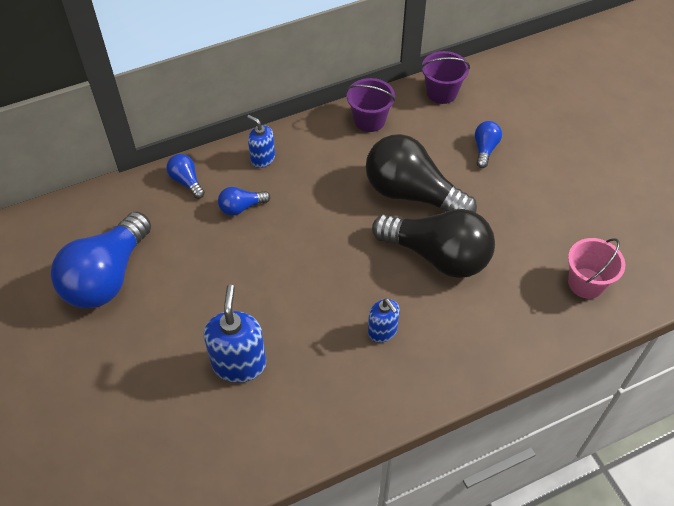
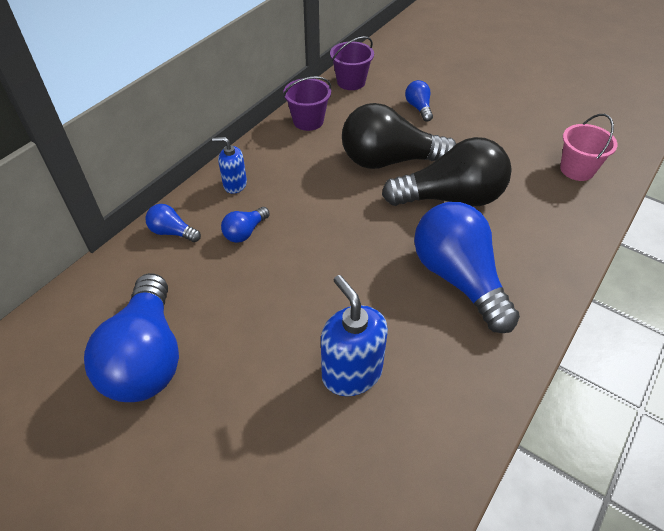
camera: 30 degrees left, 5 degrees down
(382, 331) = (458, 278): blue soap dispenser -> blue light bulb

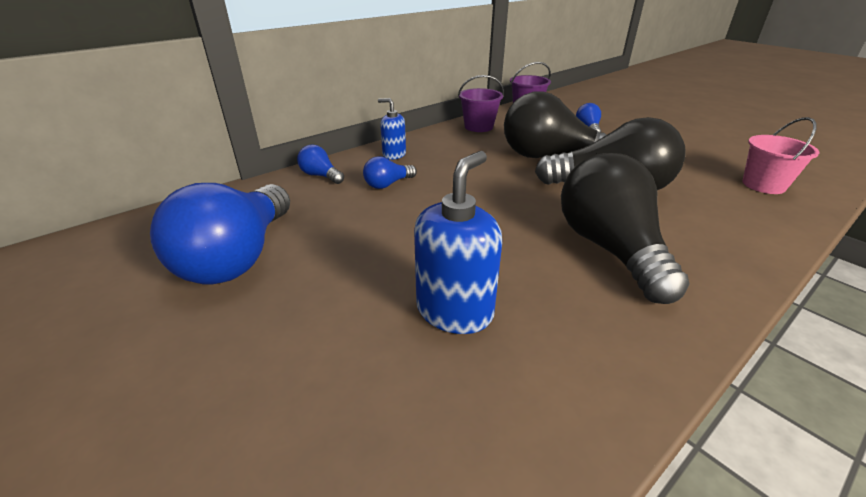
camera: 15 degrees right, 15 degrees down
(351, 373) = (454, 311): blue soap dispenser -> blue soap dispenser turned 45 degrees clockwise
(458, 278) = (609, 249): blue light bulb -> black light bulb

